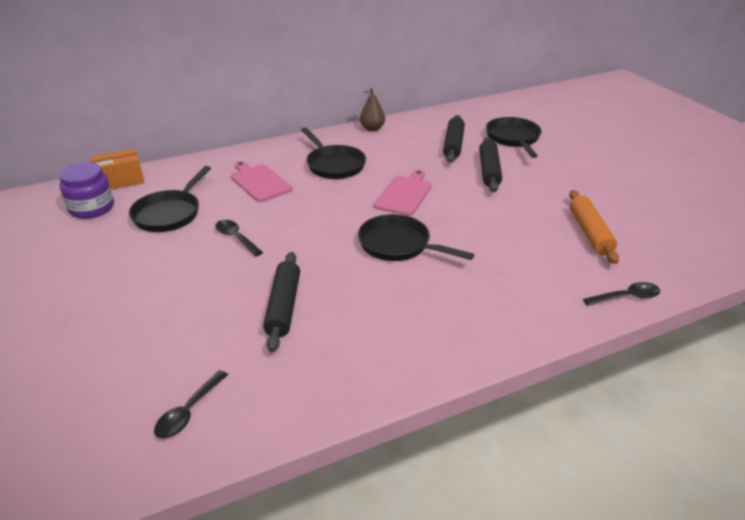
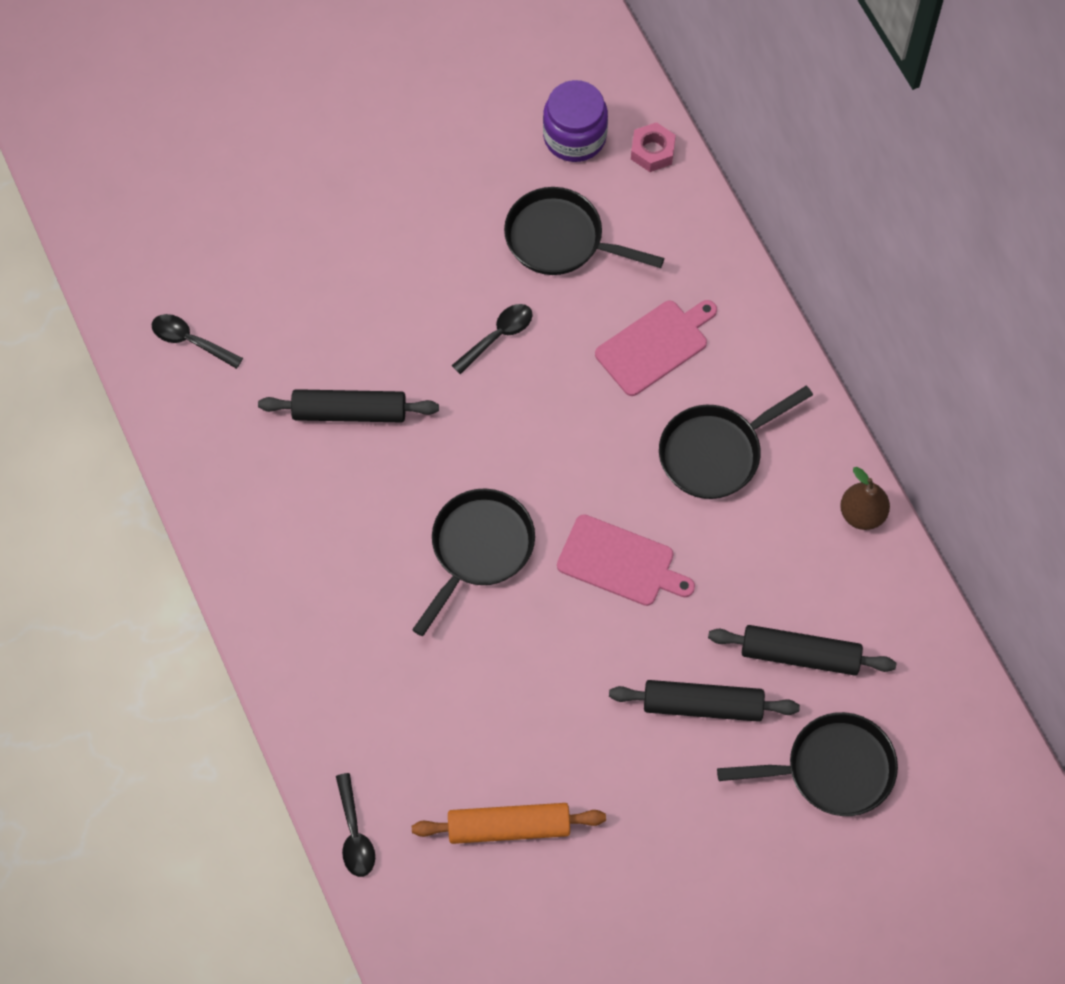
camera: 90 degrees right, 30 degrees up
(120, 181) = (652, 151): orange box -> pink nut

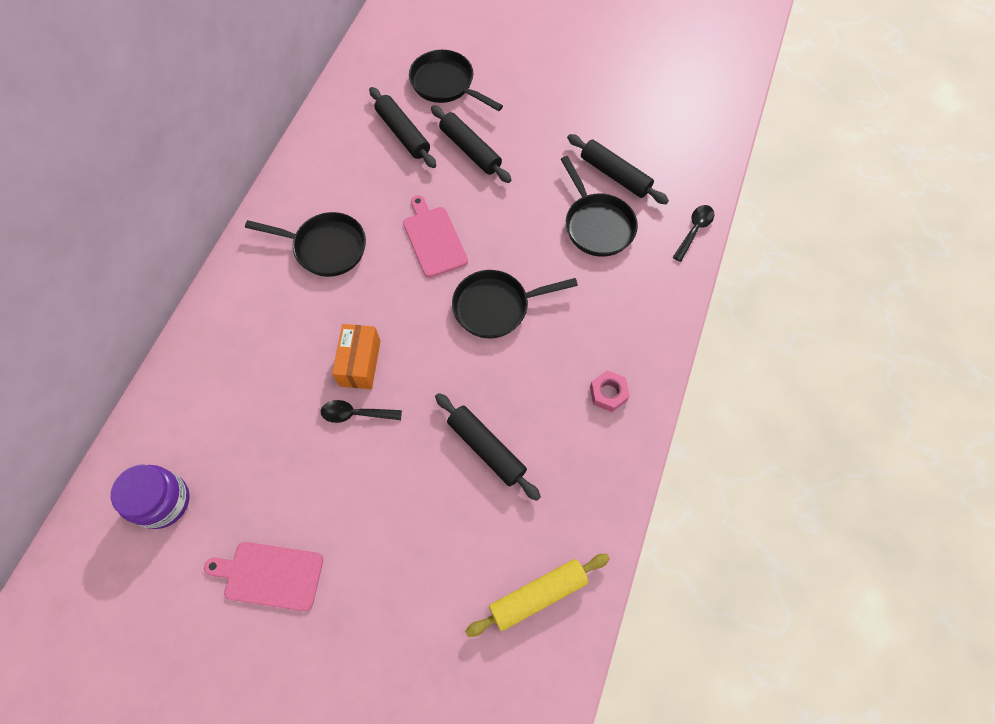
camera: 135 degrees left, 0 degrees up
(190, 341) = (538, 595): black spoon -> yellow rolling pin
(509, 827) = (615, 175): orange rolling pin -> black rolling pin
(546, 380) = (360, 363): none -> orange box
(560, 239) = (253, 440): black pan -> black pan (597, 225)
(652, 151) = (137, 444): pink nut -> pink nut (608, 393)
(655, 345) = (284, 328): pink cutting board -> pink cutting board (270, 575)
(862, 514) = (299, 163): brown pear -> none

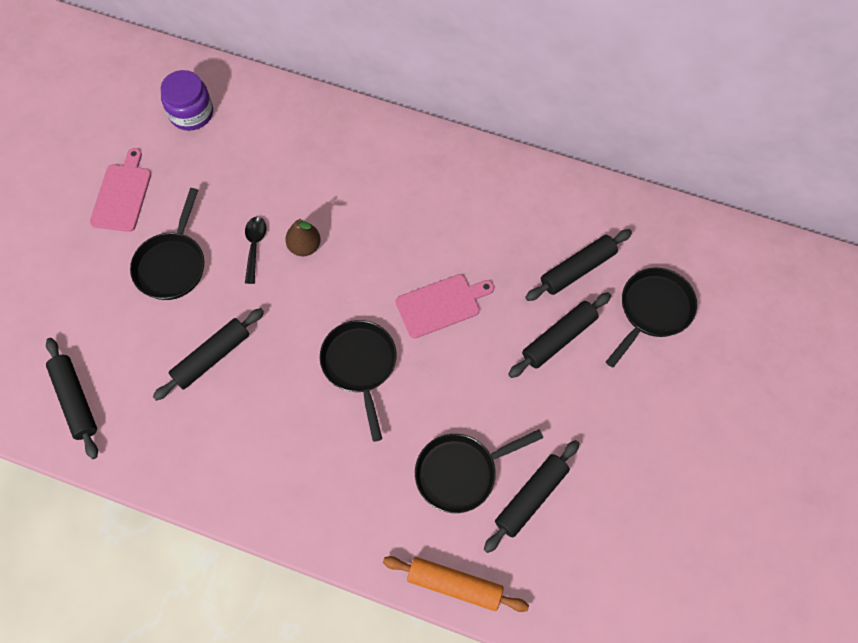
camera: 90 degrees right, 0 degrees up
(326, 248) = (430, 207): black pan -> black pan (172, 265)
(360, 363) = (304, 246): orange box -> brown pear
(538, 595) = (75, 400): yellow rolling pin -> black rolling pin
(608, 393) = (258, 473): pink nut -> none
(694, 230) = (454, 585): black spoon -> orange rolling pin

